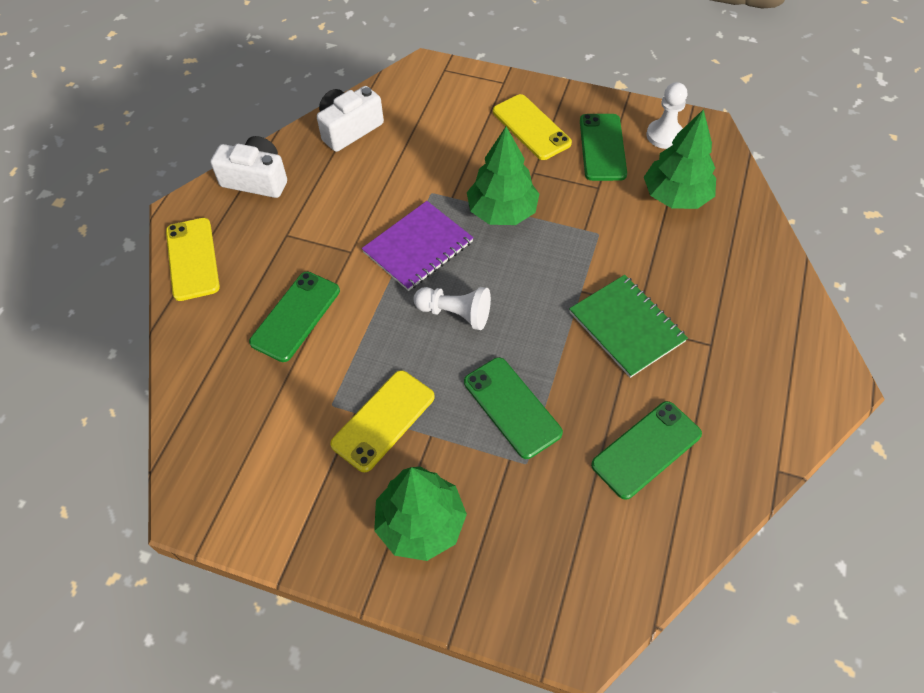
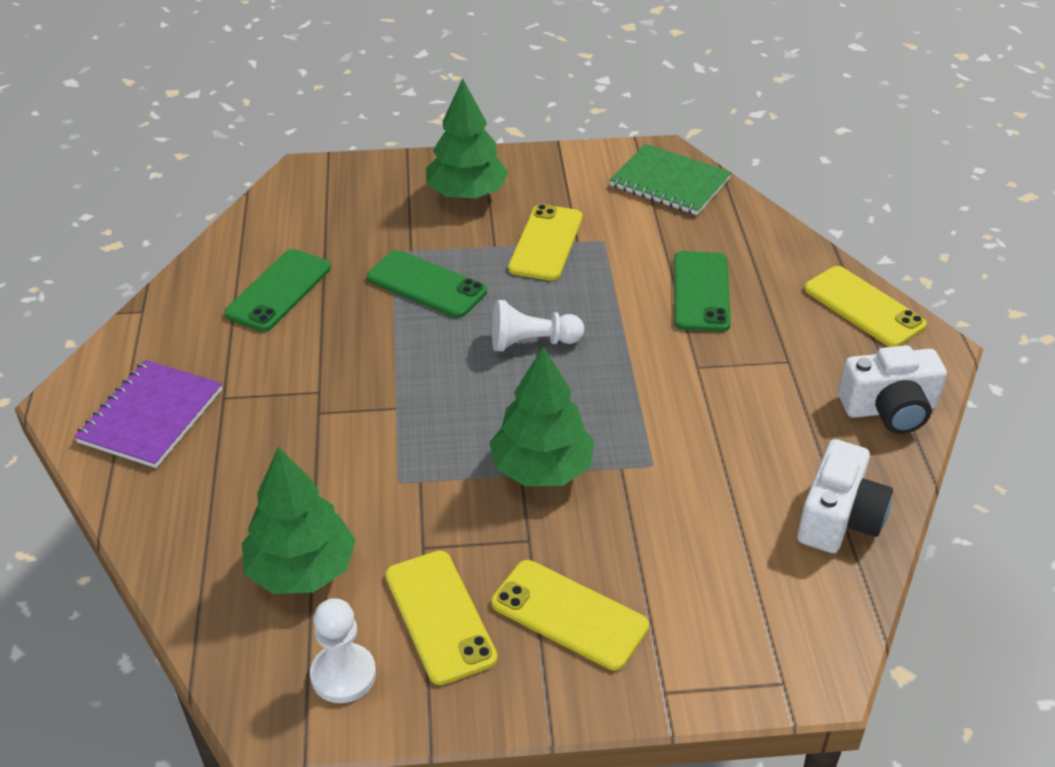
camera: 155 degrees right, 15 degrees down
(418, 247) = (621, 394): purple notebook -> purple notebook (151, 416)
(602, 147) = (439, 616): green phone -> yellow phone
(626, 327) = (328, 386): green notebook -> green notebook (669, 182)

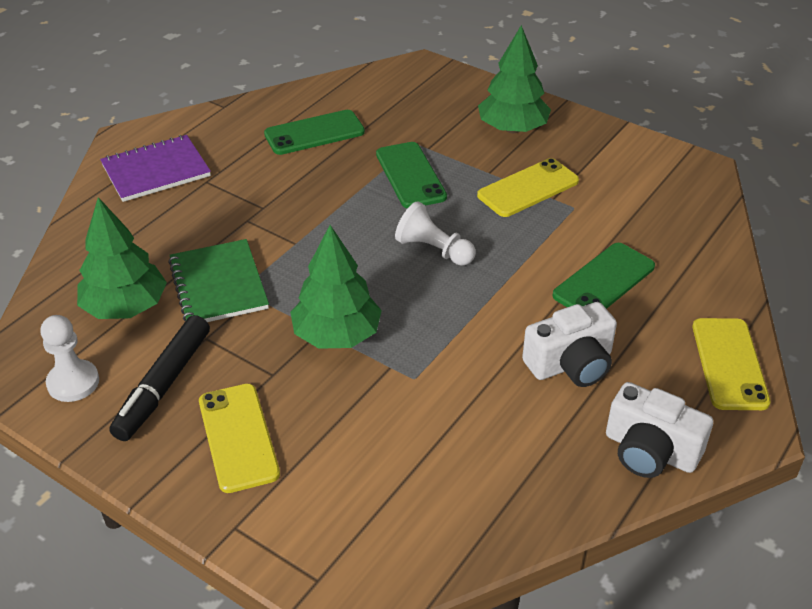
camera: 40 degrees right, 0 degrees up
(439, 616) = (164, 385): yellow phone -> black marker
(669, 182) = (680, 191): green notebook -> green notebook (218, 285)
(839, 518) = (504, 501): white camera -> white camera (571, 364)

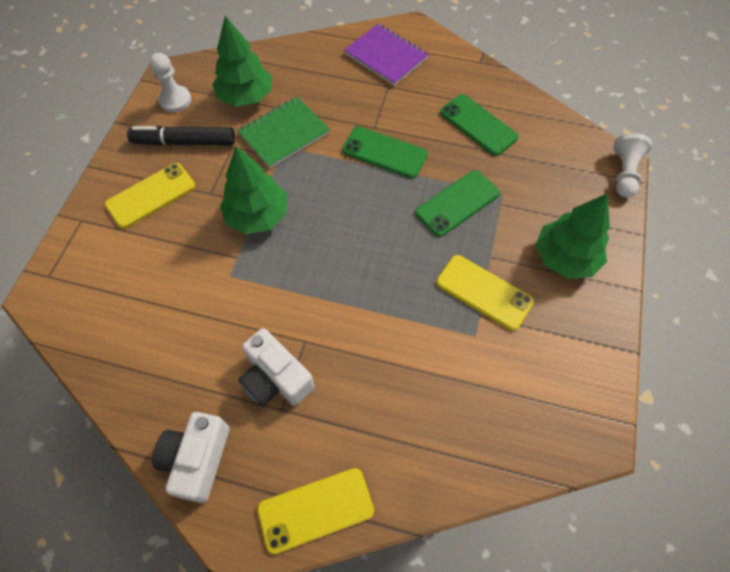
camera: 70 degrees right, 20 degrees up
(434, 250) = (372, 246): white pawn -> white pawn (624, 173)
(603, 281) = (385, 381): green phone -> green phone (384, 152)

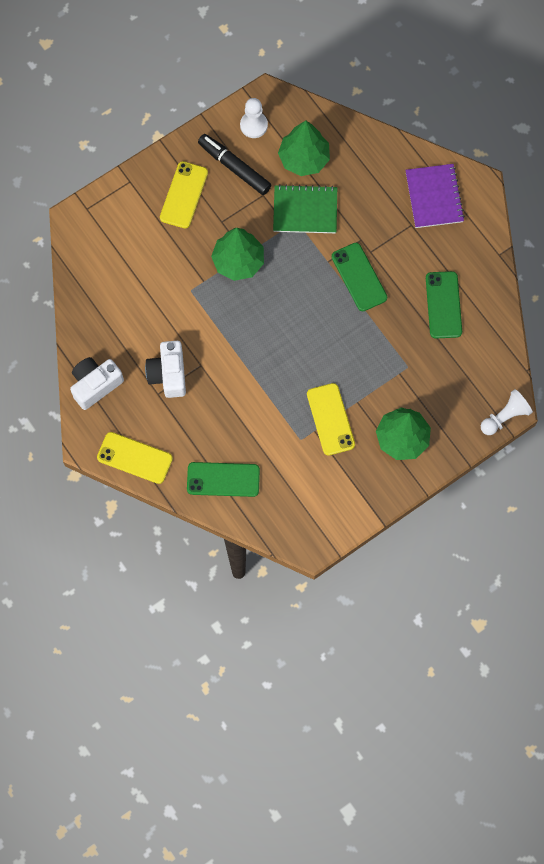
camera: 40 degrees right, 10 degrees up
(151, 195) = (184, 195): yellow phone -> yellow phone turned 75 degrees counterclockwise
(457, 203) = (371, 350): green phone -> green phone (223, 479)

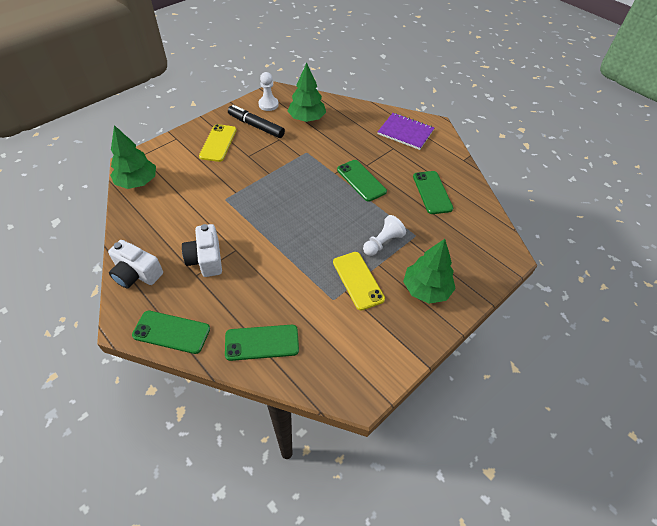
camera: 10 degrees left, 20 degrees down
(95, 385) = (137, 273): white camera -> white camera turned 105 degrees counterclockwise
(135, 458) = (171, 332): yellow phone -> green phone
(238, 261) = (263, 178): green tree -> green tree (137, 182)
(305, 210) = (312, 145): green notebook -> none
(434, 197) = (405, 132): purple notebook -> purple notebook turned 45 degrees counterclockwise
(504, 417) = (509, 264): white pawn -> white pawn (382, 243)

